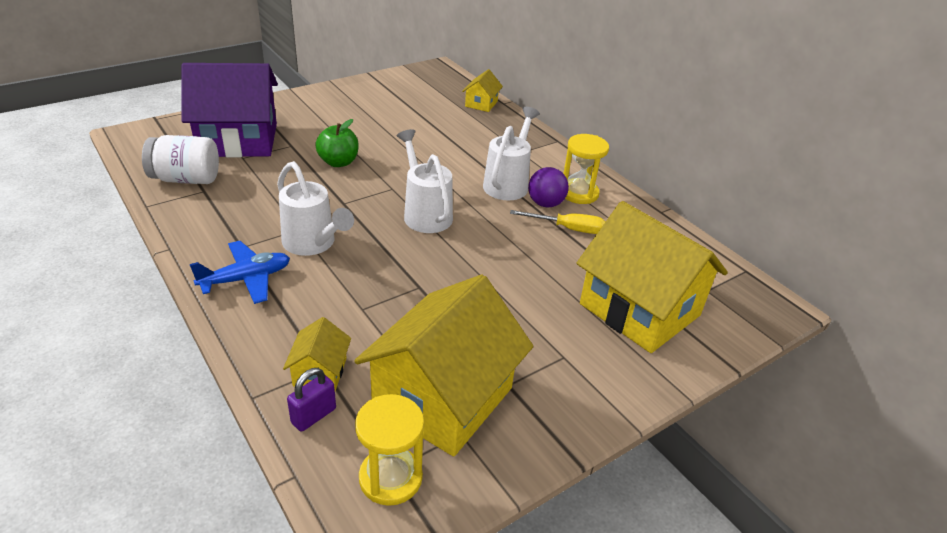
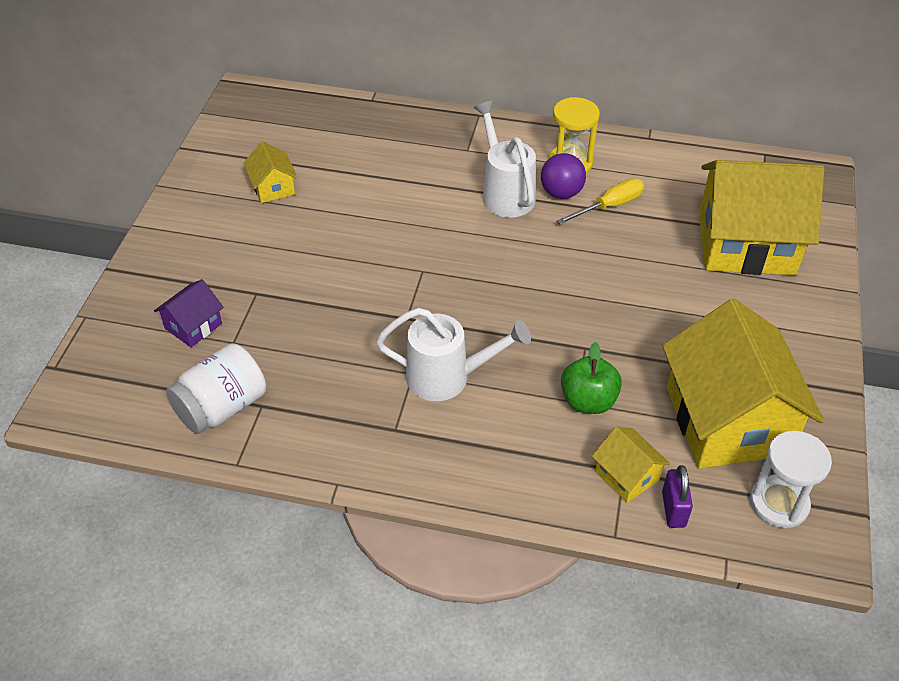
camera: 40 degrees left, 10 degrees up
(238, 140) = (193, 326): purple house -> purple house, size x0.44
(246, 279) = (450, 453): blue plane -> none
(338, 162) = (332, 278): green apple -> green apple (588, 401)
(390, 478) = (779, 503): yellow hourglass -> white hourglass
(425, 213) = (487, 275): white watering can -> none
(481, 104) = (353, 115): yellow house -> yellow house (273, 187)

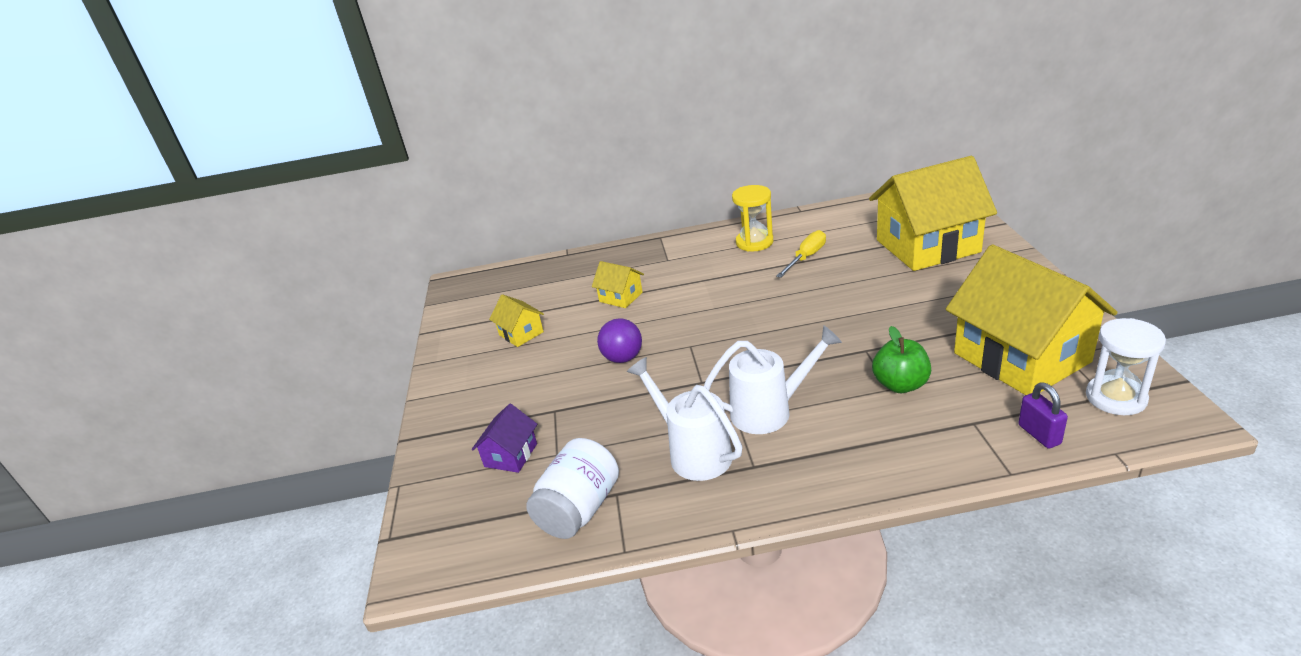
camera: 15 degrees left, 15 degrees down
(505, 193) = (719, 275): white watering can -> white watering can (693, 452)
(561, 193) = (762, 262): purple ball -> purple ball (623, 358)
(626, 476) = (979, 425): yellow house -> yellow house (621, 297)

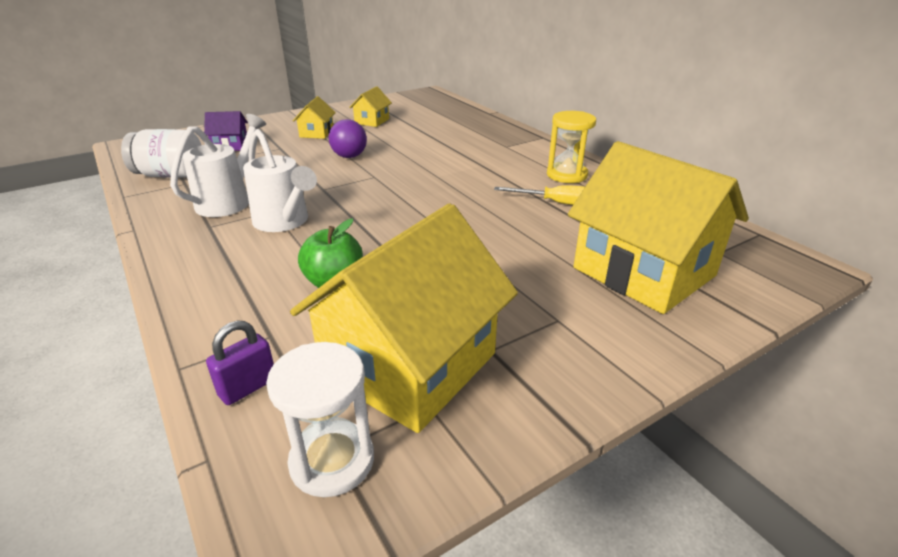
camera: 60 degrees right, 0 degrees up
(621, 297) = (436, 140): yellow house -> yellow house (316, 133)

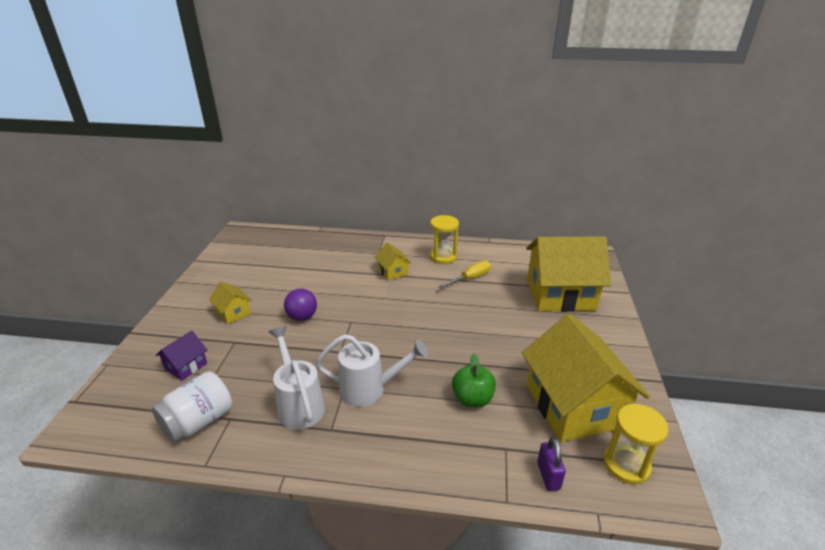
camera: 50 degrees left, 0 degrees up
(332, 461) = (626, 464): white hourglass -> yellow hourglass
(372, 121) = (253, 279): yellow house -> yellow house (393, 272)

